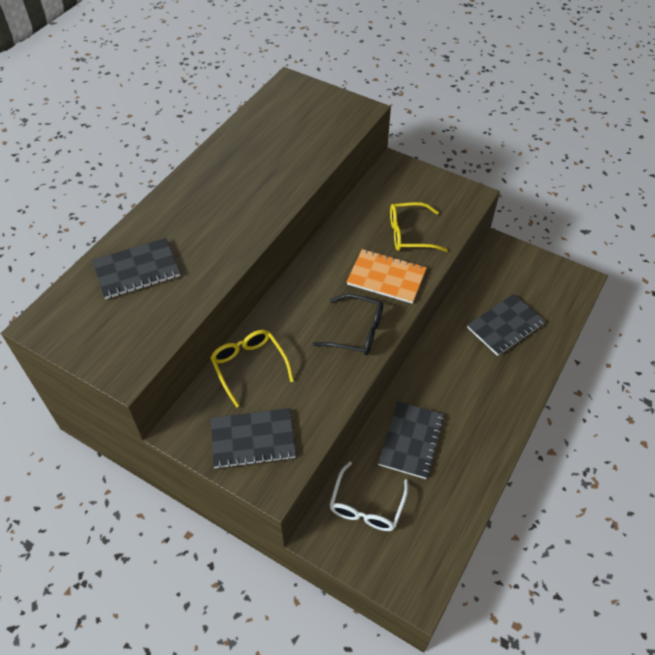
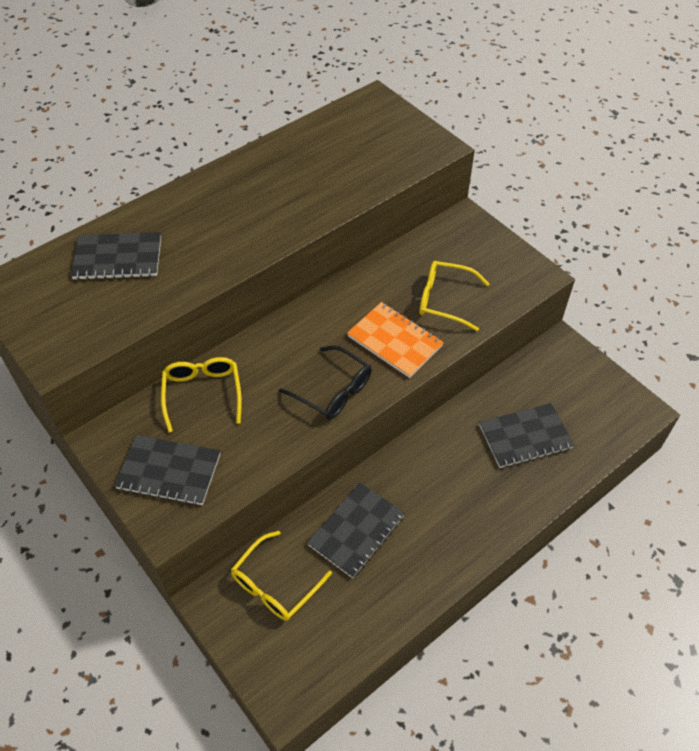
camera: 20 degrees right, 0 degrees up
(367, 506) = (275, 585): white glasses -> yellow glasses

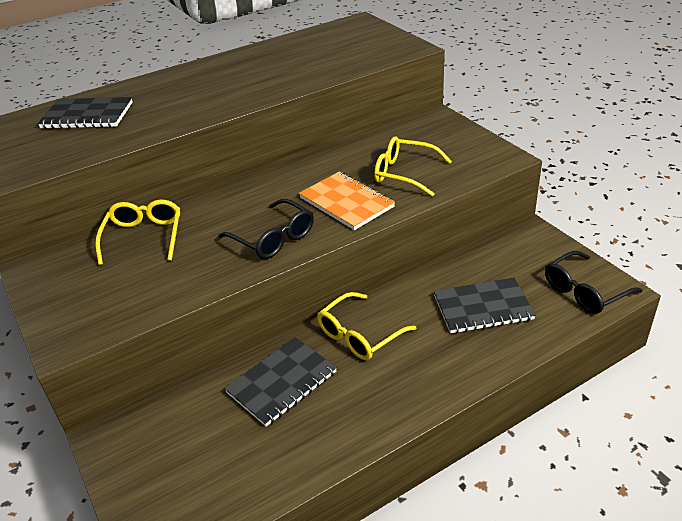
camera: 10 degrees right, 15 degrees down
(169, 471) = (86, 296): black notebook -> none
(275, 585) = (180, 428): yellow glasses -> yellow glasses (359, 335)
(614, 413) = (584, 291): none -> black glasses

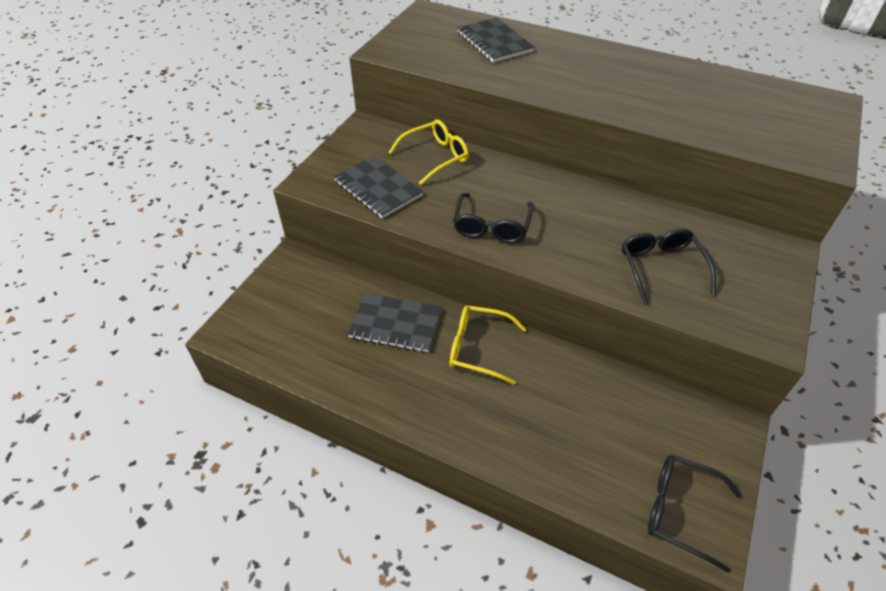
camera: 55 degrees right, 10 degrees up
(346, 202) = (578, 248): orange notebook -> none
(404, 173) = (661, 267): yellow glasses -> black glasses
(483, 308) = (581, 426): black notebook -> black notebook (378, 189)

